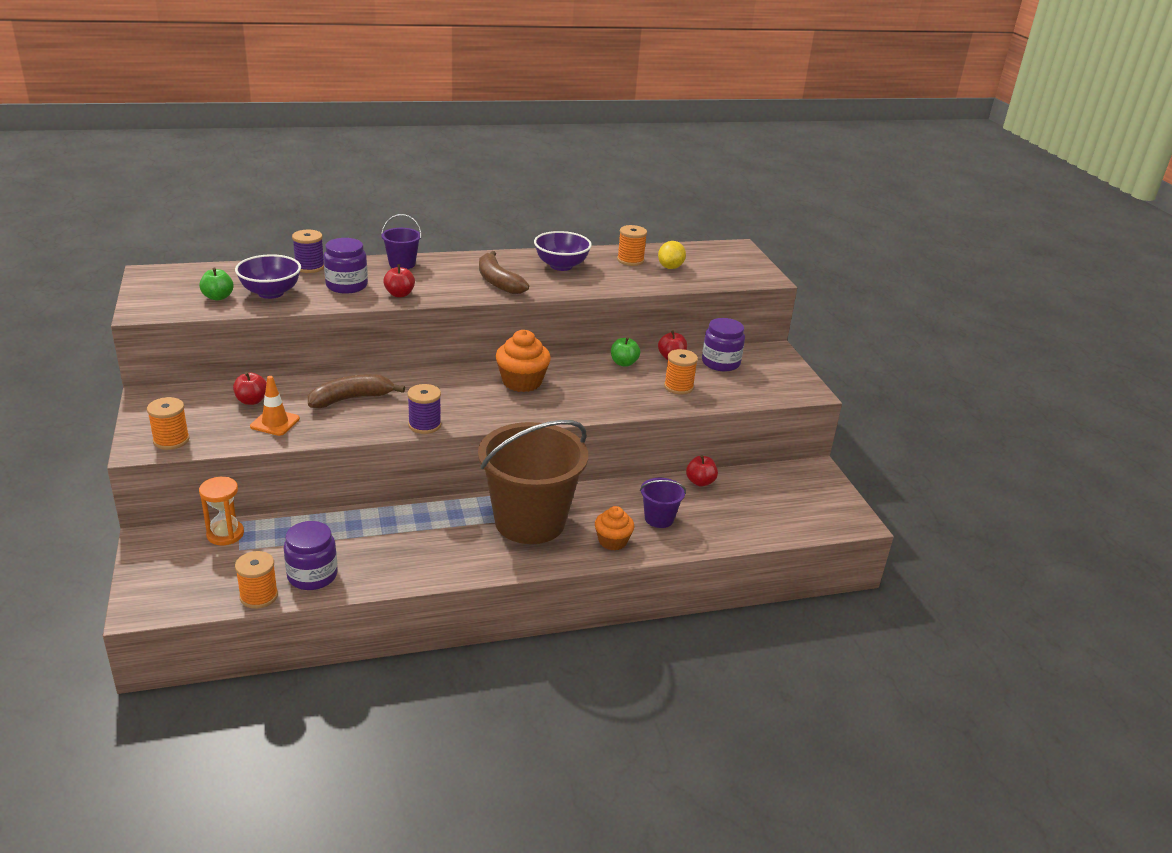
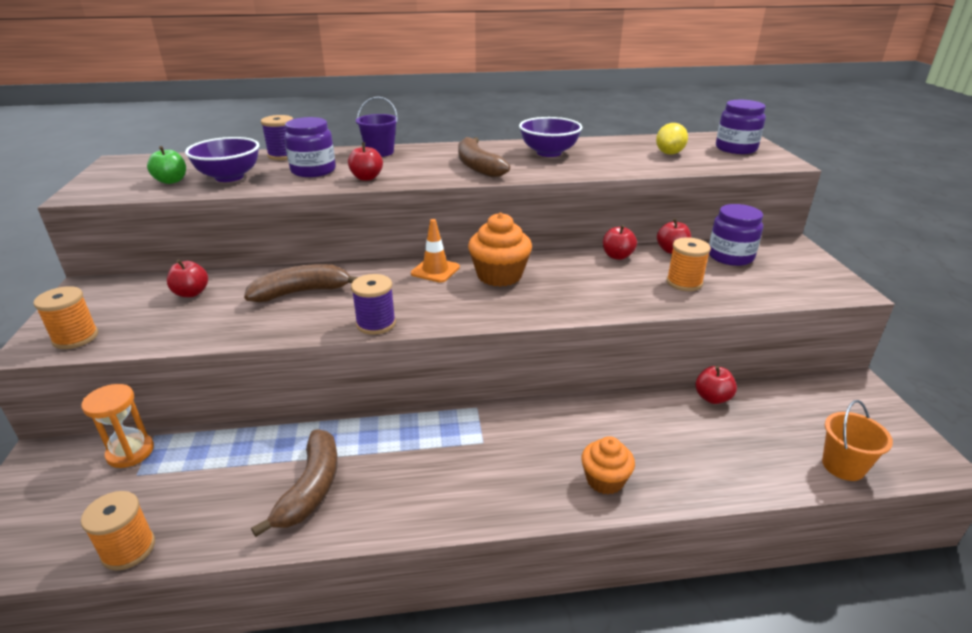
camera: 10 degrees right, 0 degrees up
(275, 422) = (204, 318): orange traffic cone -> orange traffic cone (435, 270)
(312, 575) = (209, 518): purple jar -> purple jar (736, 148)
(386, 554) = (311, 488): none -> brown banana
(530, 521) = (499, 447): brown bucket -> none
(624, 363) = (617, 256): green apple -> red apple
(630, 260) = (624, 148): orange spool -> none
(659, 518) = (664, 448): purple bucket -> none
(790, 527) = (843, 466): none -> orange bucket

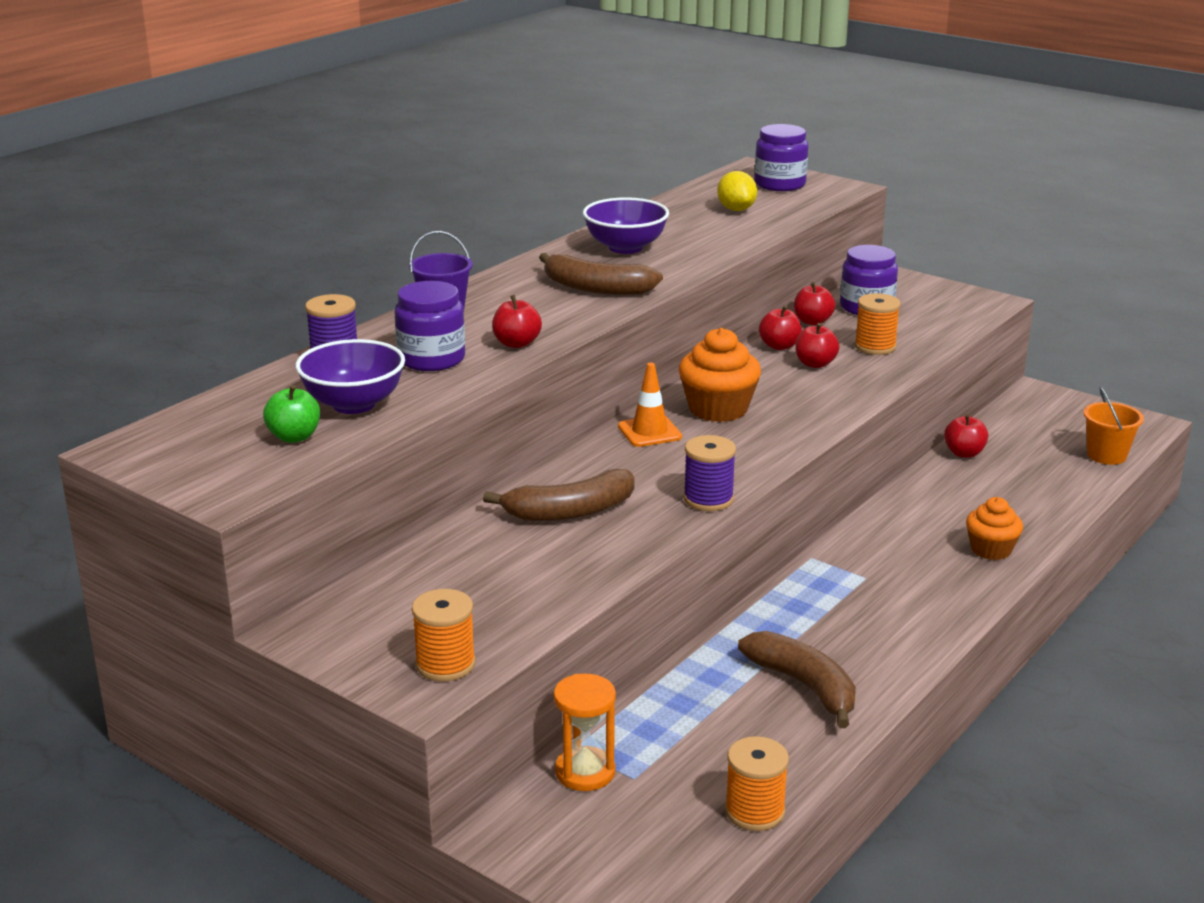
camera: 45 degrees left, 5 degrees down
(191, 293) = (452, 571): red apple -> red apple (815, 364)
(302, 292) = (569, 511): brown banana -> brown banana turned 135 degrees counterclockwise

